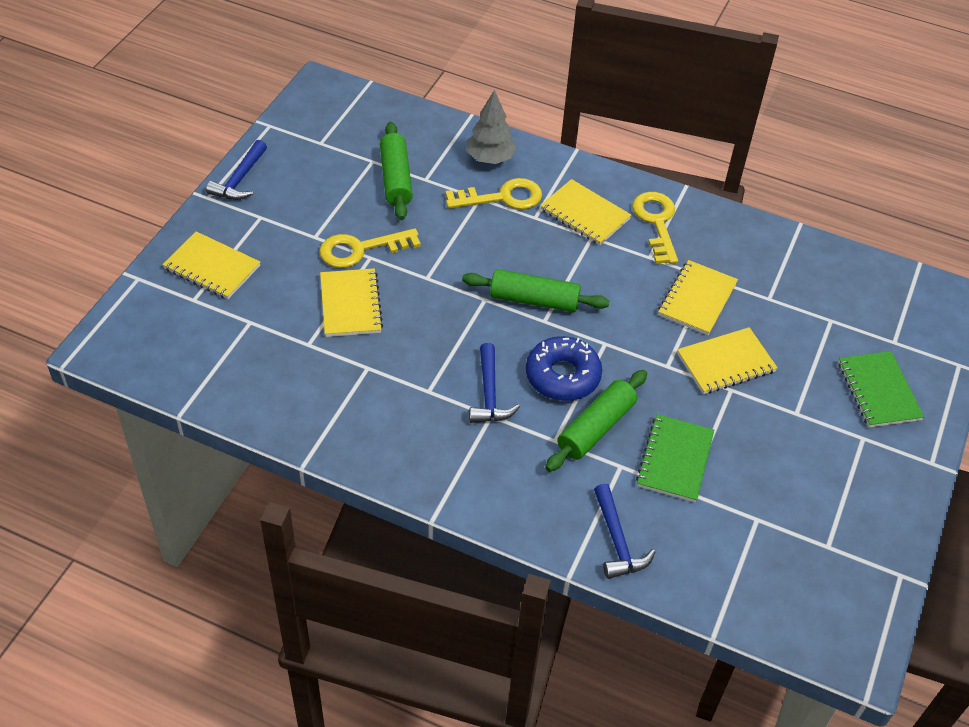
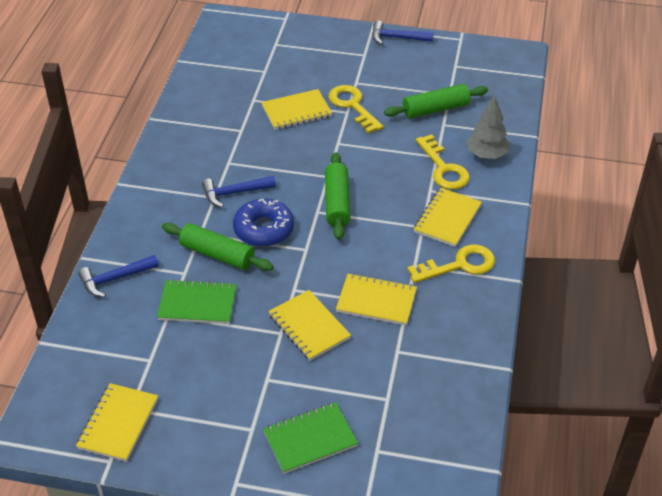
camera: 80 degrees right, 5 degrees down
(212, 267) = (307, 45): yellow notebook -> yellow notebook (118, 423)

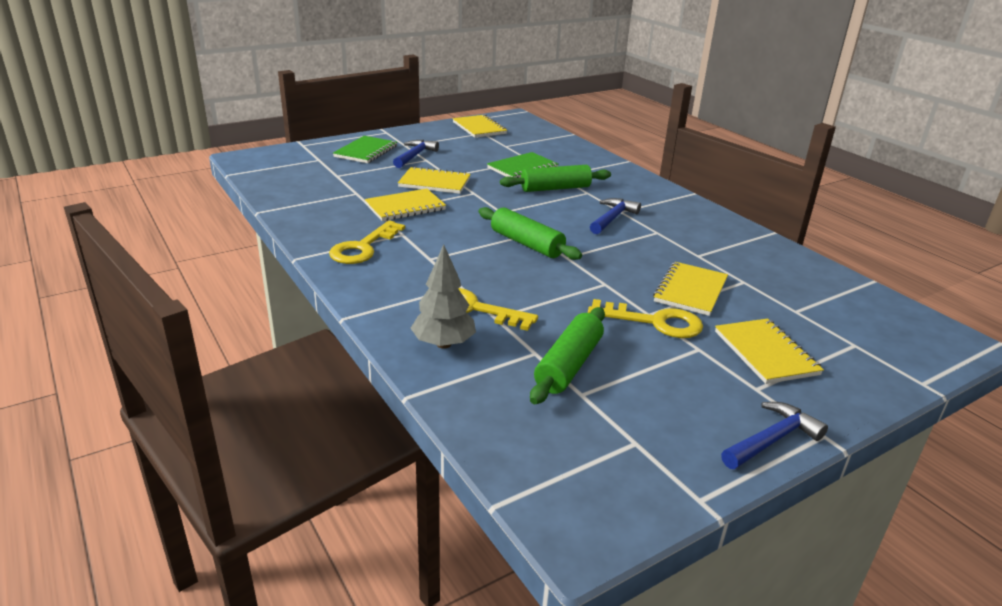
camera: 135 degrees right, 15 degrees down
(115, 279) = (590, 160): blue hammer -> blue hammer (415, 156)
(263, 229) = (551, 209): blue donut -> none
(447, 219) = (414, 272): yellow notebook -> yellow notebook (765, 353)

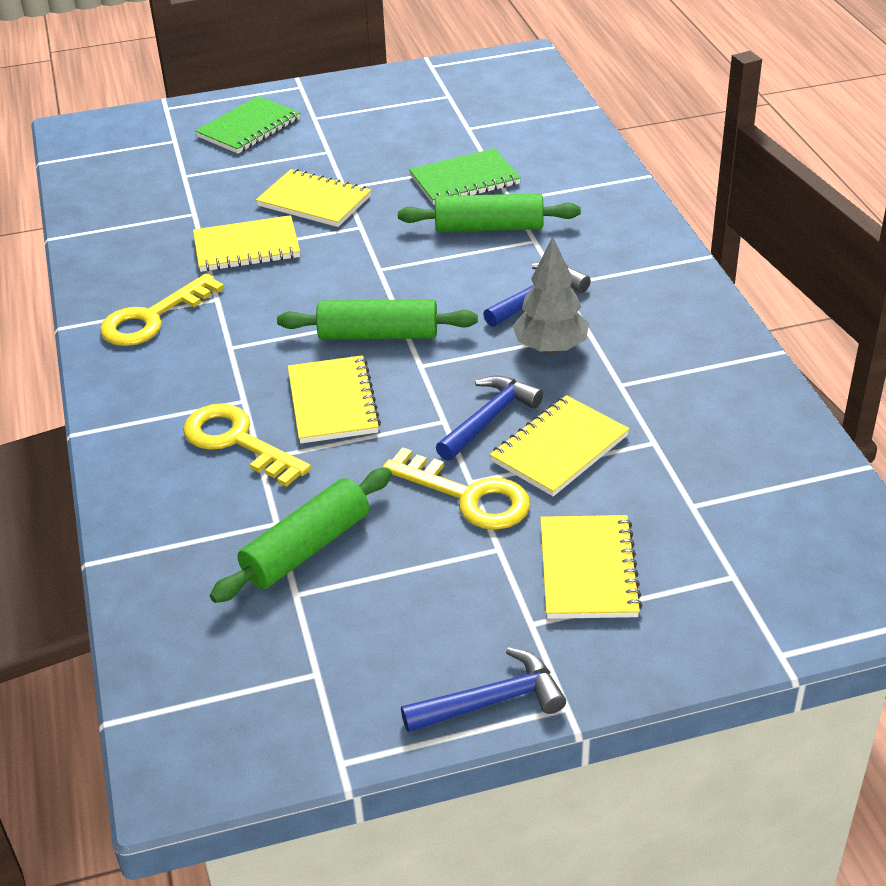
camera: 20 degrees right, 10 degrees up
(415, 156) = (316, 141): blue hammer -> blue hammer (489, 418)
(443, 344) = (170, 492): grey tree -> grey tree (550, 348)
(479, 128) = (449, 85): yellow notebook -> yellow notebook (333, 402)
(527, 244) = (378, 334): green rolling pin -> green rolling pin turned 60 degrees counterclockwise

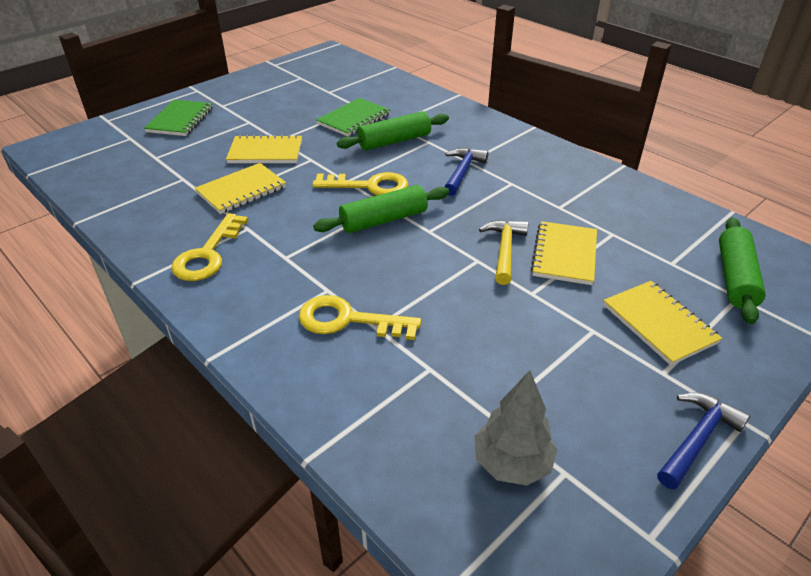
camera: 30 degrees left, 0 degrees up
(306, 548) = (468, 379): green rolling pin -> green rolling pin (735, 278)
(333, 402) = (393, 272): yellow notebook -> none
(468, 496) = (540, 303): yellow key -> yellow key (369, 186)
(489, 418) = (504, 250): blue hammer -> yellow hammer
(550, 348) = (498, 198): grey tree -> grey tree (512, 463)

